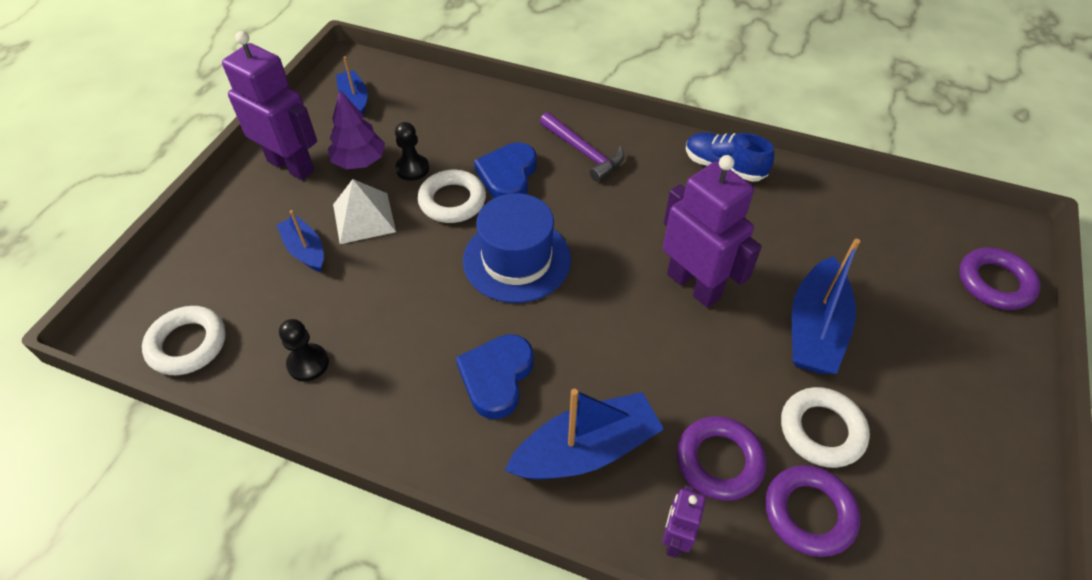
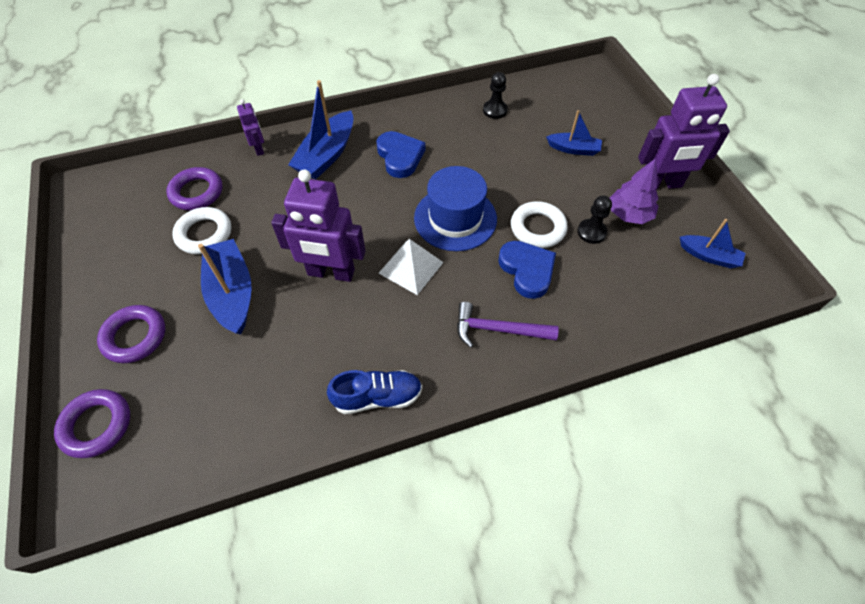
camera: 140 degrees right, 5 degrees up
(187, 344) = (557, 86): white ring -> none
(364, 218) = (571, 184): white pyramid -> white pyramid (411, 267)
(719, 461) = (255, 188): purple ring -> purple ring (135, 336)

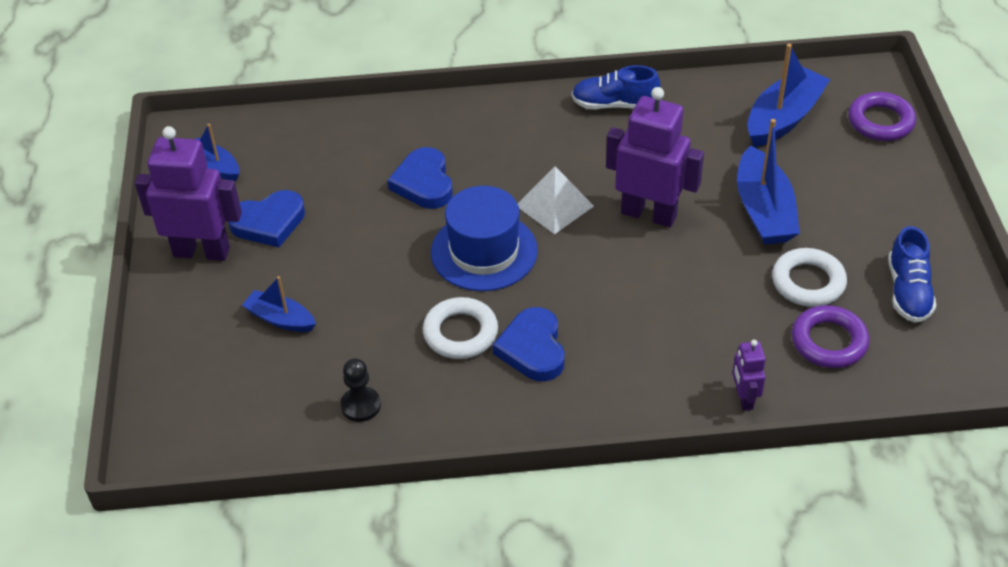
camera: 165 degrees left, 10 degrees down
(127, 239) = (908, 291): none -> blue shoe
(135, 336) = (865, 185): purple ring -> none
(327, 155) = (640, 370): blue boat -> blue boat (783, 118)
(498, 329) = (480, 137): purple hammer -> none
(538, 228) = (388, 224): white ring -> white ring (460, 333)
(591, 232) = (327, 210): black pawn -> none
(629, 214) = (268, 222): purple tree -> blue heart

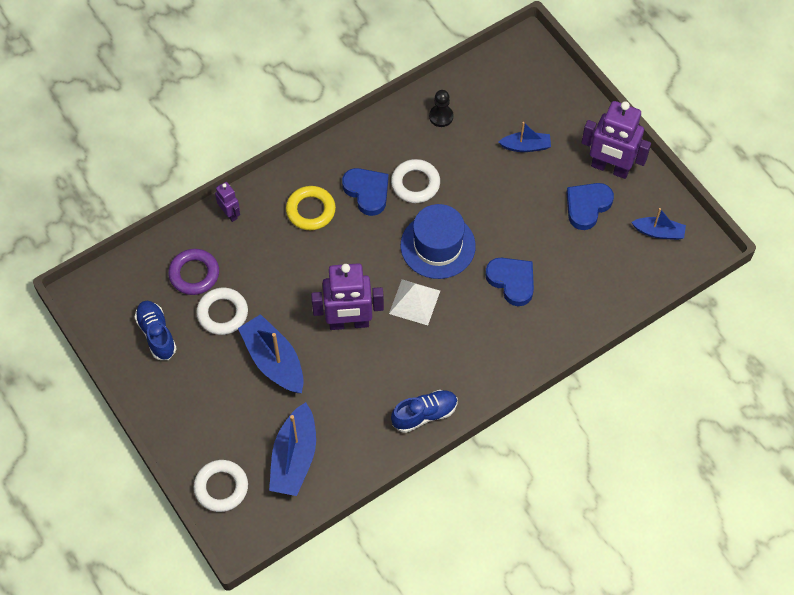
camera: 150 degrees right, 15 degrees up
(202, 251) = (610, 168): purple robot -> purple robot turned 45 degrees clockwise
(625, 357) = (310, 210): none -> yellow ring
(880, 121) = (221, 487): purple ring -> white ring

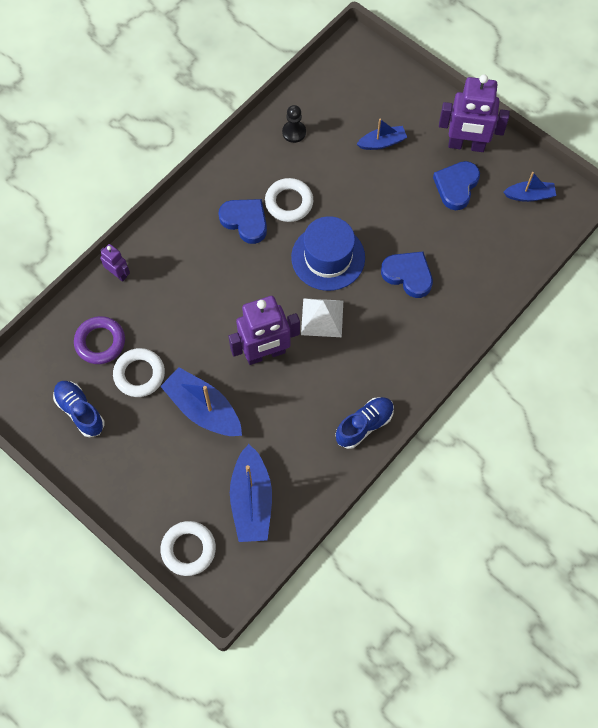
camera: 15 degrees left, 5 degrees up
(310, 210) = (196, 252): yellow ring -> none

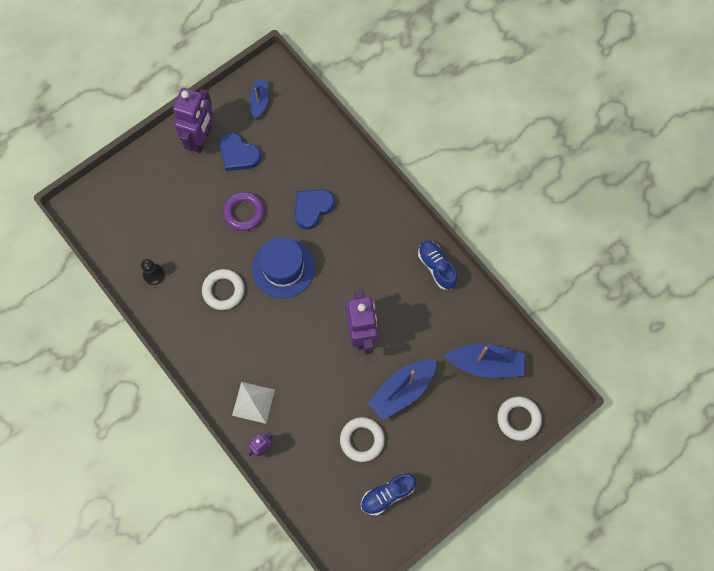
camera: 80 degrees left, 5 degrees up
(100, 342) = (326, 470): purple ring -> purple ring (244, 212)
(245, 221) = (234, 330): blue heart -> none
(322, 317) = (337, 282): white pyramid -> white pyramid (253, 402)
(382, 142) = (182, 204): blue boat -> none

